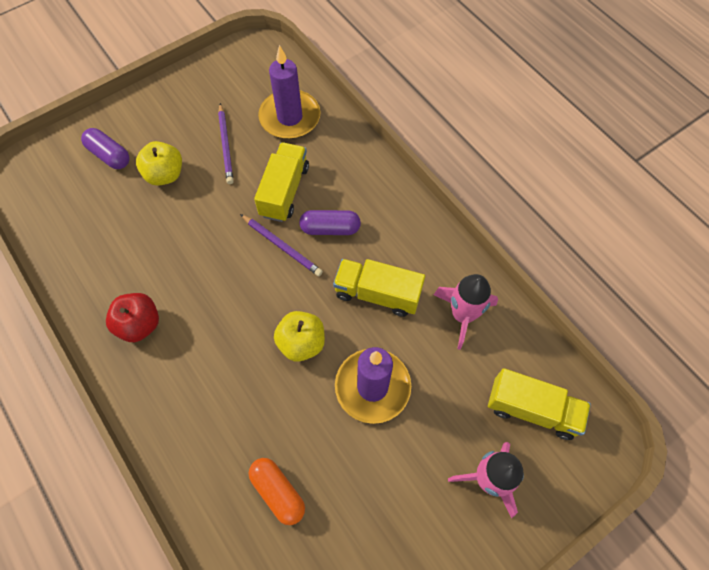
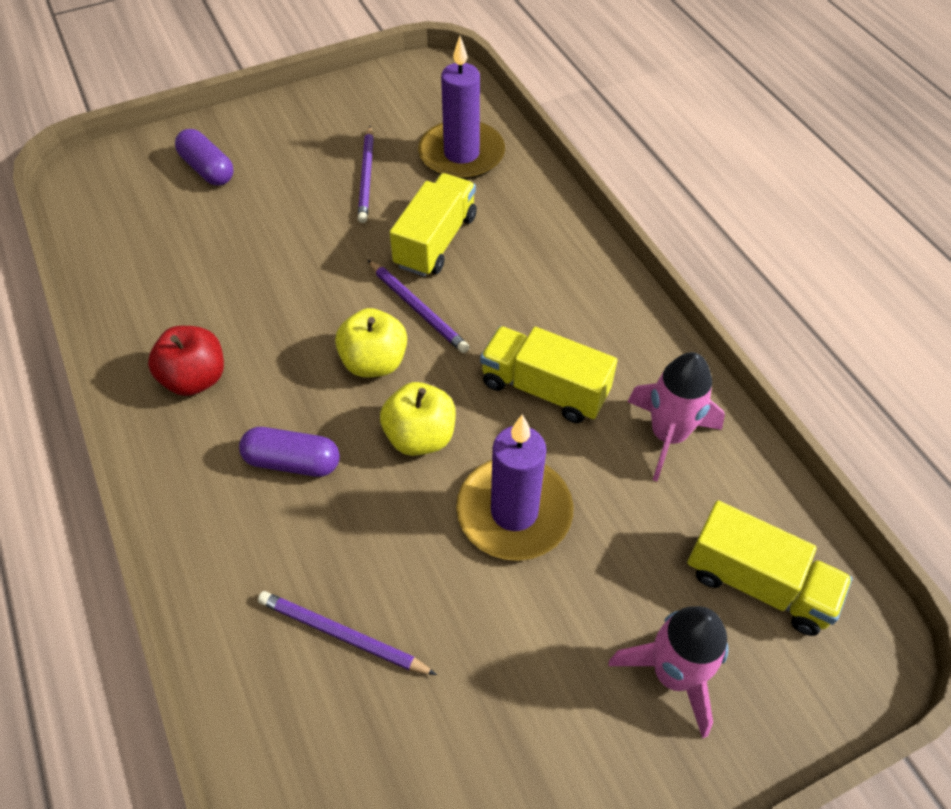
camera: 10 degrees right, 10 degrees down
(165, 174) = (276, 201): yellow apple -> yellow apple (374, 362)
(278, 492) = (342, 635): orange capsule -> purple pencil
(330, 228) = (491, 296): purple capsule -> purple capsule (292, 462)

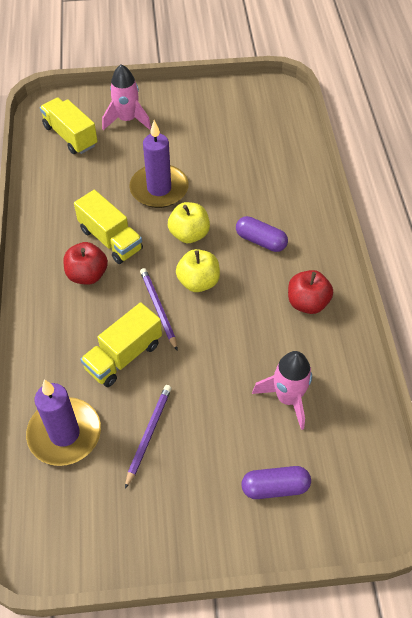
camera: 160 degrees left, 0 degrees up
(208, 169) = (275, 487): purple capsule -> purple capsule turned 75 degrees counterclockwise
(342, 635) = (256, 166): purple pencil -> none
(545, 325) = (87, 275): none -> red apple
(668, 435) = (63, 199): pink rocket -> pink rocket (288, 398)

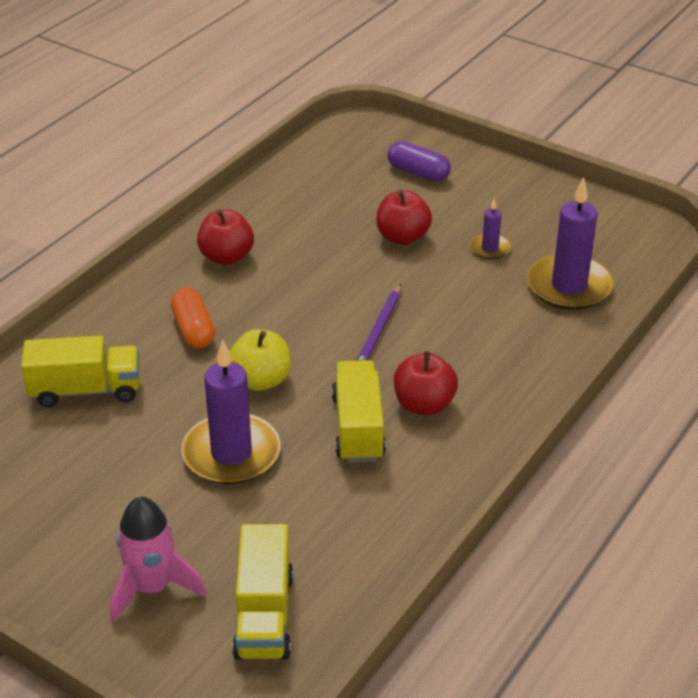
camera: 140 degrees left, 15 degrees down
(124, 356) = (456, 312): yellow truck -> yellow truck (86, 390)
(148, 434) = (490, 249): purple pencil -> purple candle
(198, 282) = (309, 330): yellow apple -> none
(218, 401) = (402, 237): none -> red apple
(260, 241) = (193, 329): purple capsule -> orange capsule
(288, 398) = (339, 210): pink rocket -> none

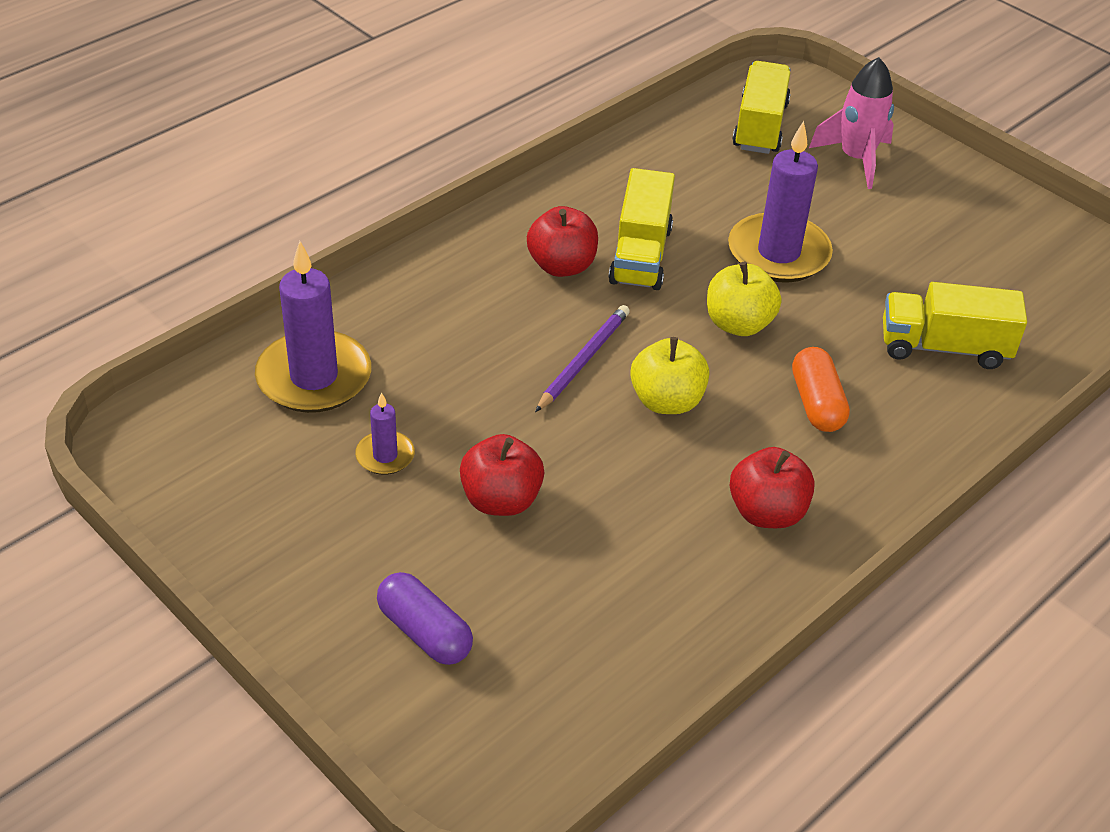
camera: 170 degrees left, 5 degrees up
(308, 312) = (666, 401): none -> yellow apple

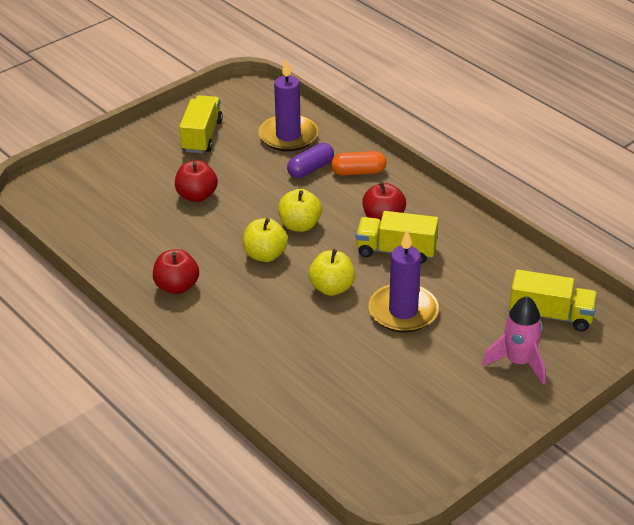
camera: 95 degrees right, 5 degrees down
(385, 456) = (230, 160): purple candle -> none
(424, 632) = (118, 174): purple capsule -> purple capsule (310, 169)
(583, 360) = (300, 225): purple pencil -> yellow apple
(816, 403) = (260, 314): orange capsule -> orange capsule (358, 172)
(944, 347) = (310, 379): yellow truck -> yellow truck (202, 136)

